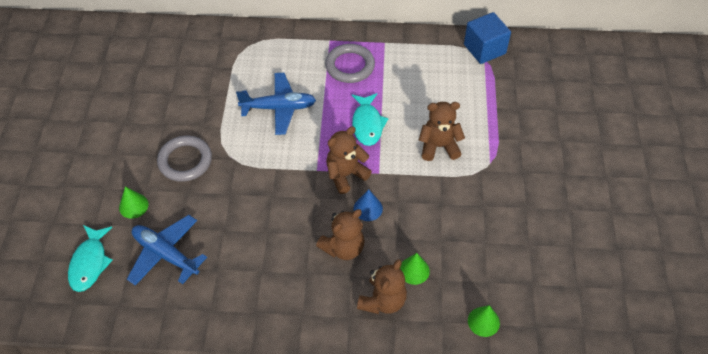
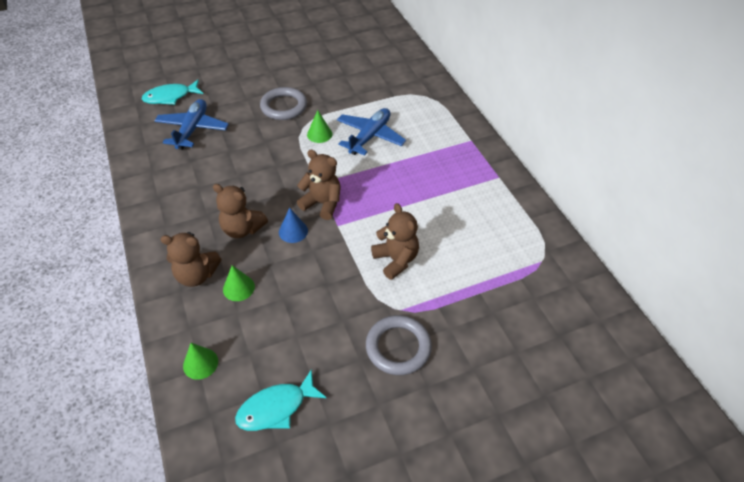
camera: 65 degrees right, 5 degrees down
(133, 206) = (229, 97): green cone -> green cone (319, 134)
(279, 108) = (370, 137): blue plane -> blue plane turned 120 degrees counterclockwise
(350, 66) = (450, 163): grey ring -> grey ring (398, 347)
(367, 124) = (389, 198): turquoise fish -> turquoise fish (276, 408)
(484, 49) = (554, 257): blue cube -> none

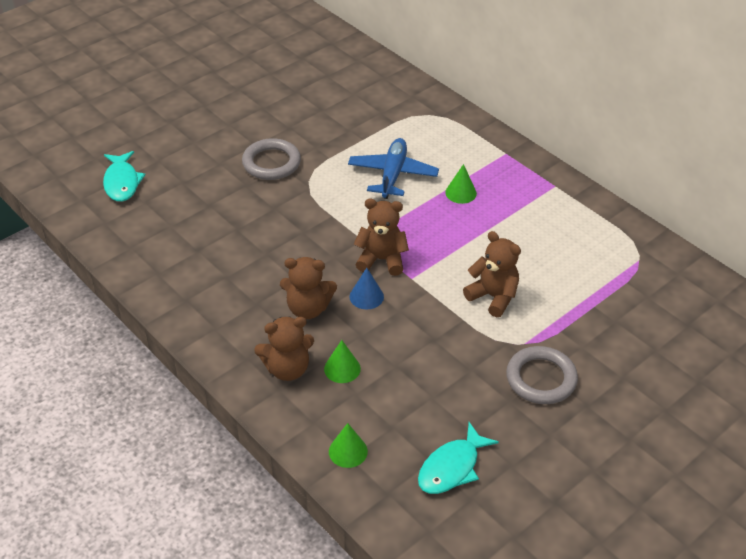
camera: 20 degrees left, 5 degrees down
(170, 97) = (122, 182): turquoise fish -> turquoise fish turned 60 degrees counterclockwise
(192, 129) = (176, 214): blue plane -> none
(319, 134) = (333, 185): green cone -> green cone (461, 193)

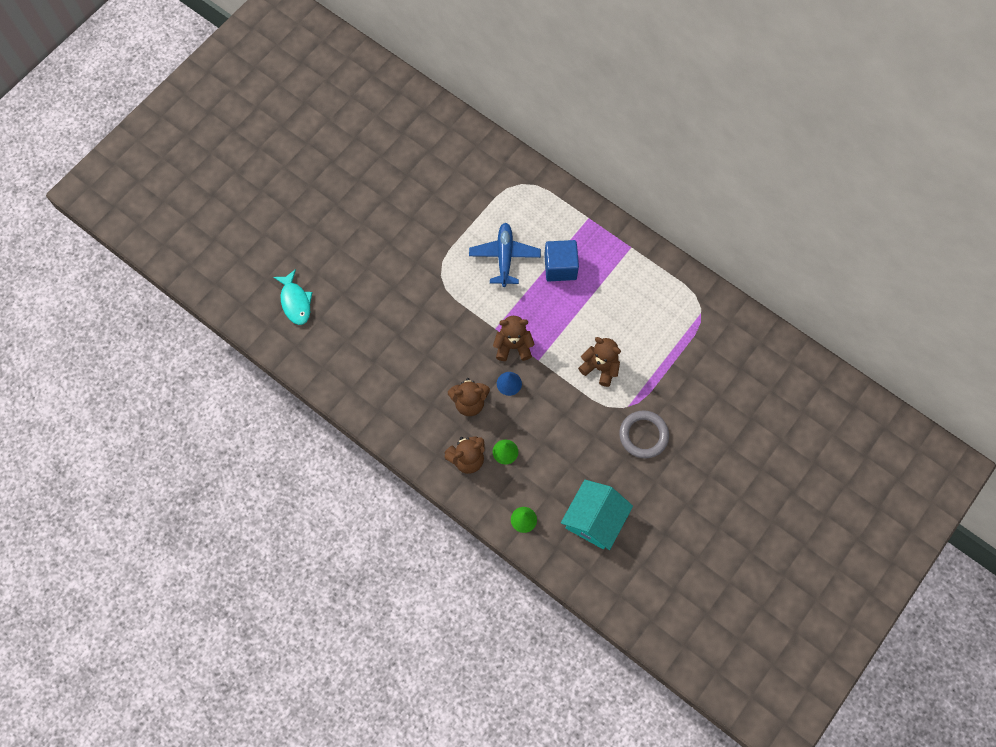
camera: 10 degrees left, 25 degrees up
(271, 163) = (407, 260): grey ring -> none
(452, 467) = (594, 519): turquoise fish -> turquoise house
(461, 193) = (560, 267): green cone -> blue cube

